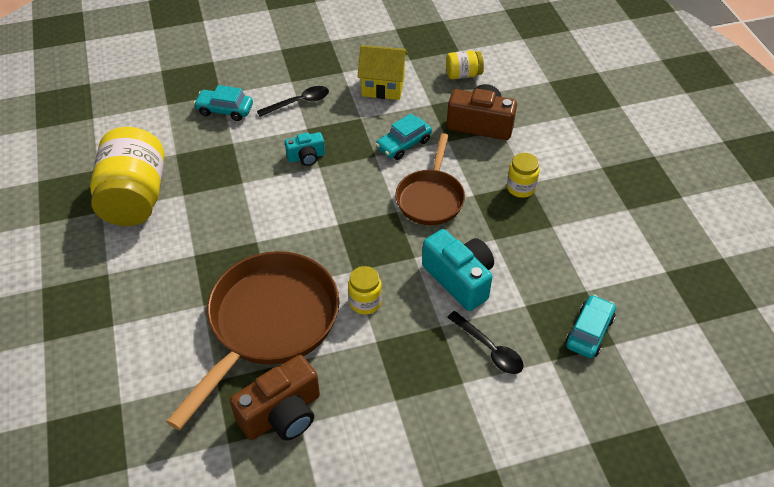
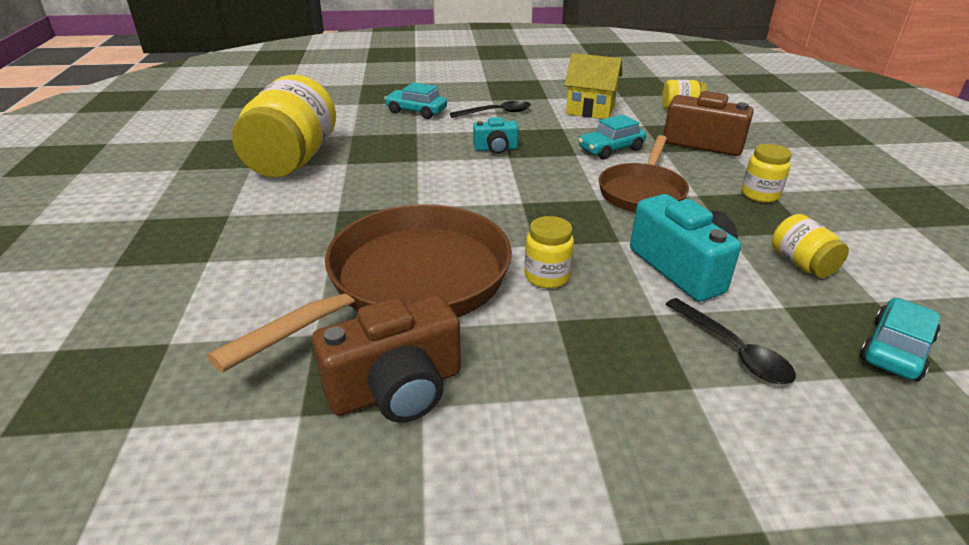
camera: 10 degrees right, 15 degrees down
(542, 262) = (801, 264): none -> yellow jar

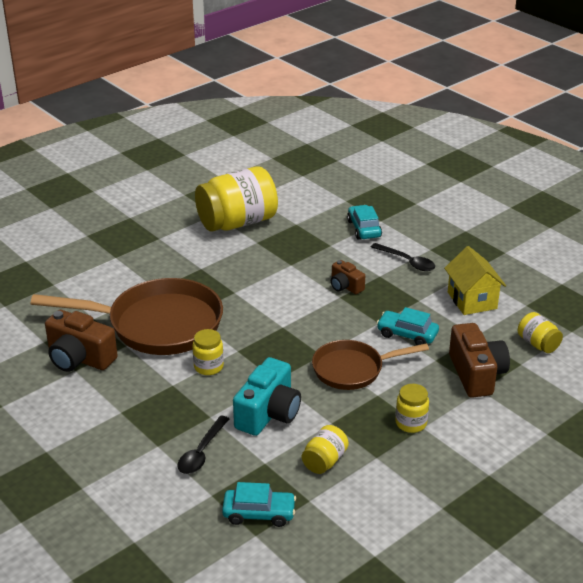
camera: 55 degrees right, 0 degrees up
(496, 149) = (345, 286): turquoise camera -> brown camera

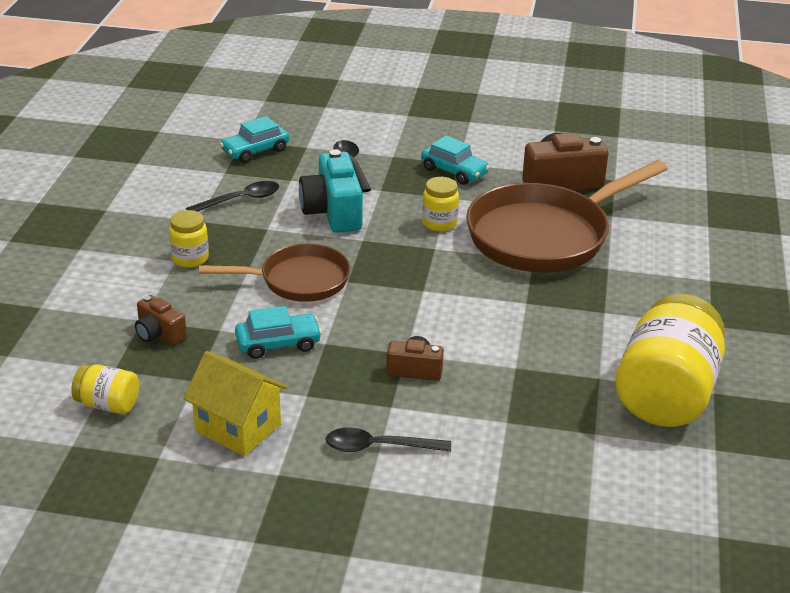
camera: 140 degrees right, 0 degrees up
(324, 461) = (241, 200): yellow jar -> black spoon
(352, 369) = (298, 280): brown pan -> brown pan turned 45 degrees clockwise
(364, 229) = (498, 474): turquoise car -> turquoise car (454, 171)
(476, 374) = (159, 334): brown camera -> brown camera, size x0.56

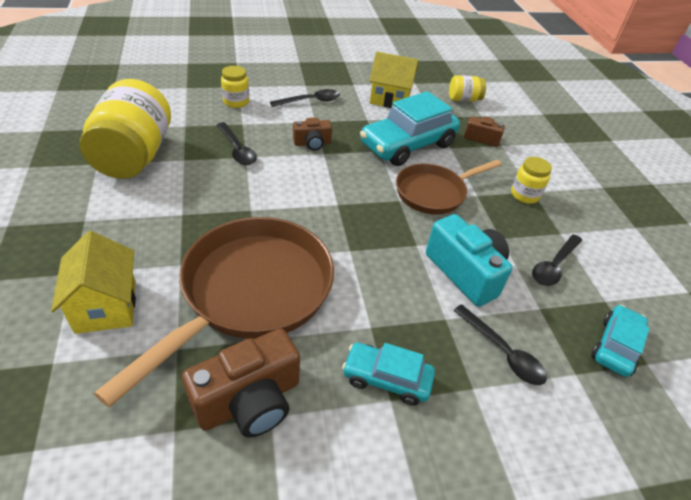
camera: 155 degrees right, 10 degrees up
(278, 343) = (408, 145): turquoise car -> turquoise car, size x1.79
(439, 223) = (361, 283): yellow jar -> yellow jar (236, 102)
(524, 378) = (237, 150): none -> black spoon
(673, 250) = (106, 306): none -> yellow house

